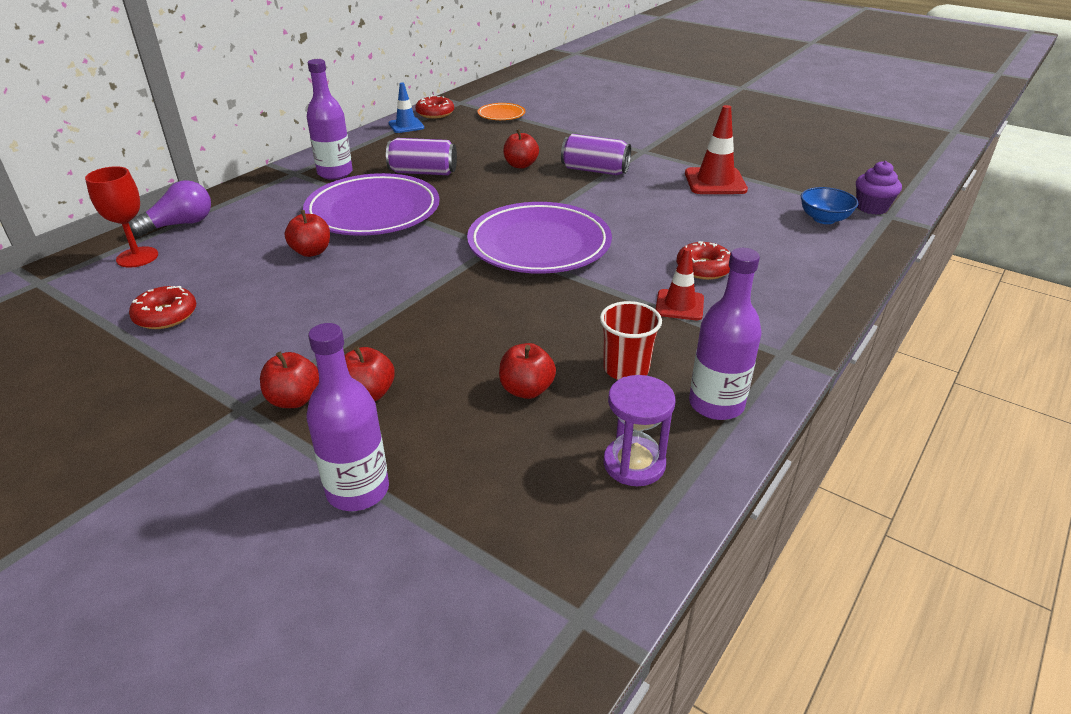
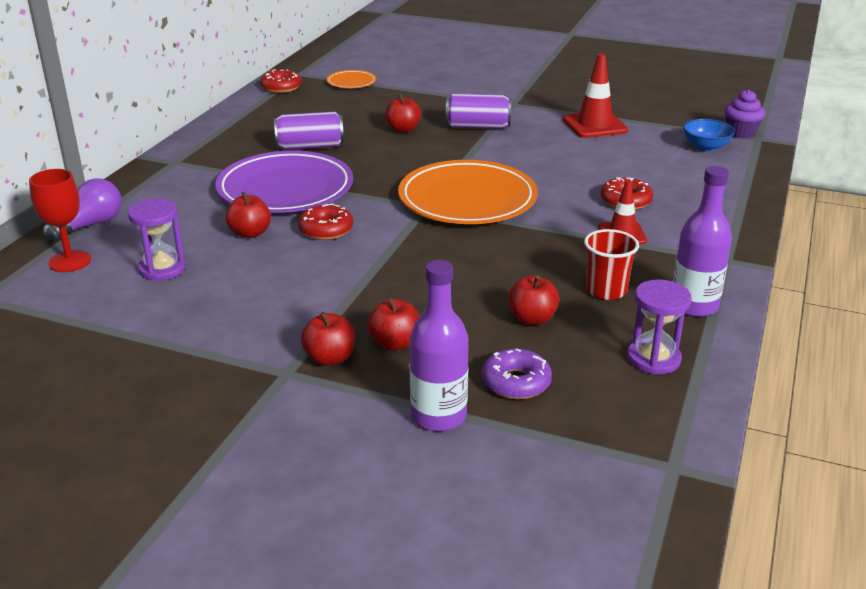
camera: 15 degrees left, 5 degrees down
(166, 315) = (146, 309): red donut -> red donut (326, 230)
(209, 276) = (162, 269): none -> purple hourglass
(335, 173) = (218, 157): purple bottle -> none
(406, 126) = (259, 103): blue traffic cone -> none
(464, 465) = (516, 382): none -> purple donut
(539, 245) = (467, 199): purple plate -> orange plate

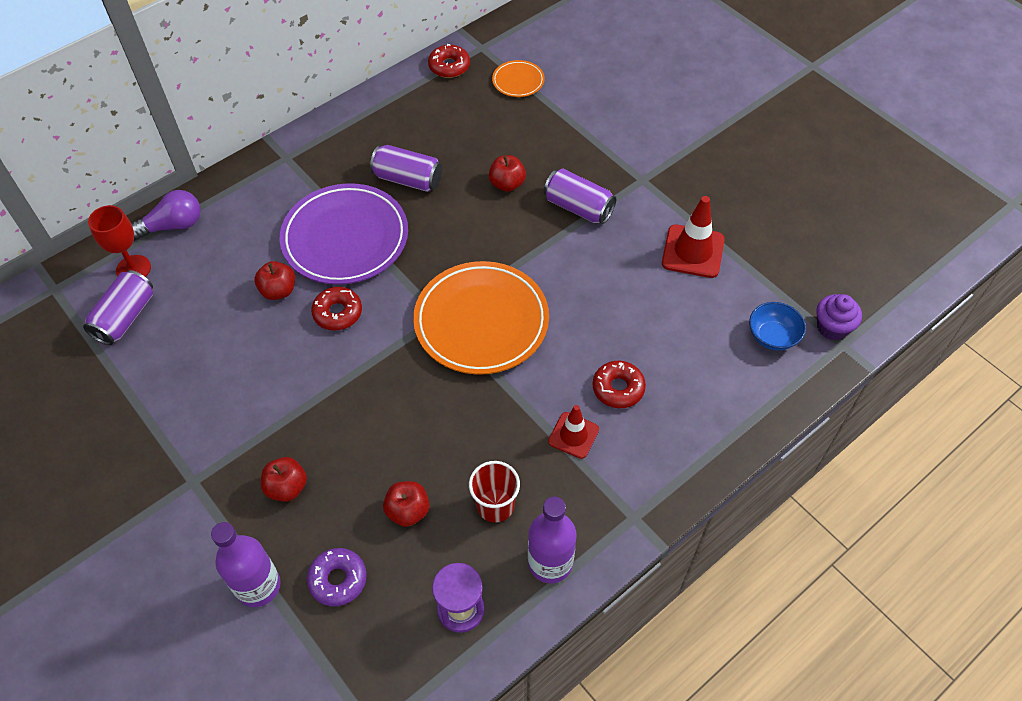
camera: 30 degrees right, 25 degrees up
(91, 293) = (125, 317): none -> purple can
(162, 269) = (189, 309): purple hourglass -> none
(330, 358) = (231, 481): red apple -> none

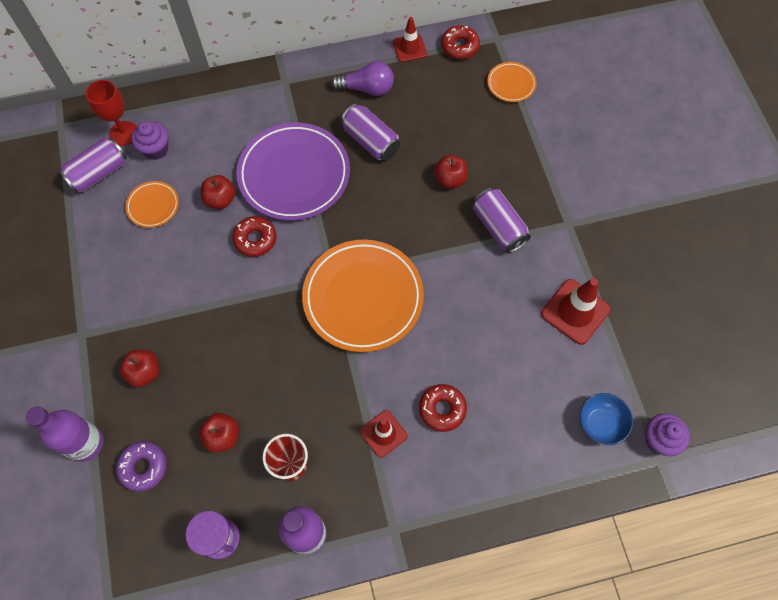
camera: 25 degrees right, 10 degrees up
(173, 225) = (170, 107): purple light bulb -> purple light bulb (367, 88)
(179, 270) = (156, 149): none -> purple cupcake
(206, 325) = (153, 206): none -> orange plate
(400, 84) = (409, 48): none -> red traffic cone

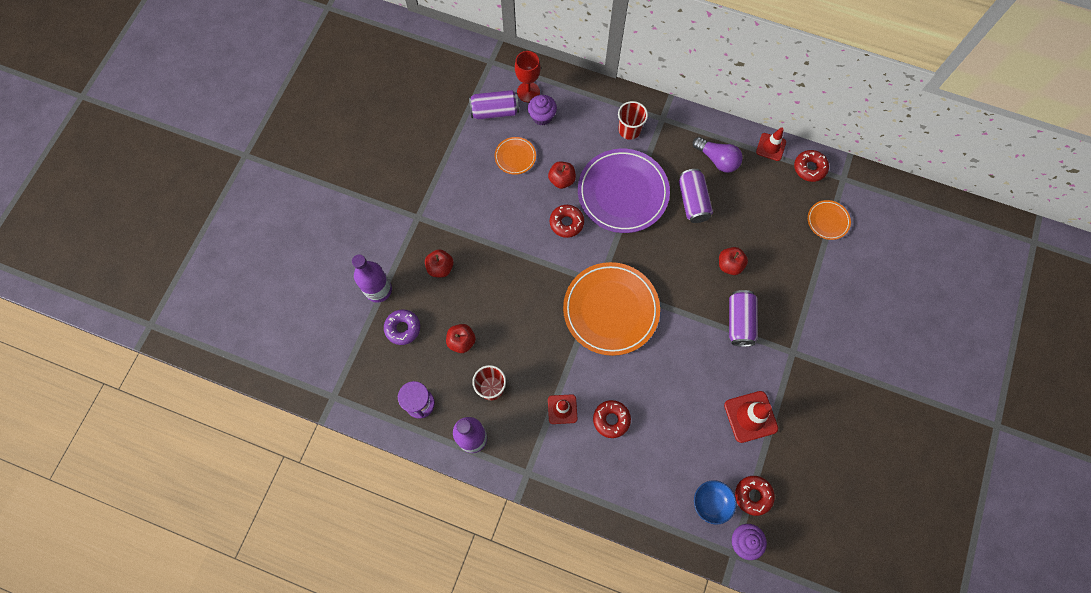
camera: 35 degrees right, 5 degrees up
(258, 110) = (629, 130): none -> red cup
(634, 387) = (753, 495): none -> red donut

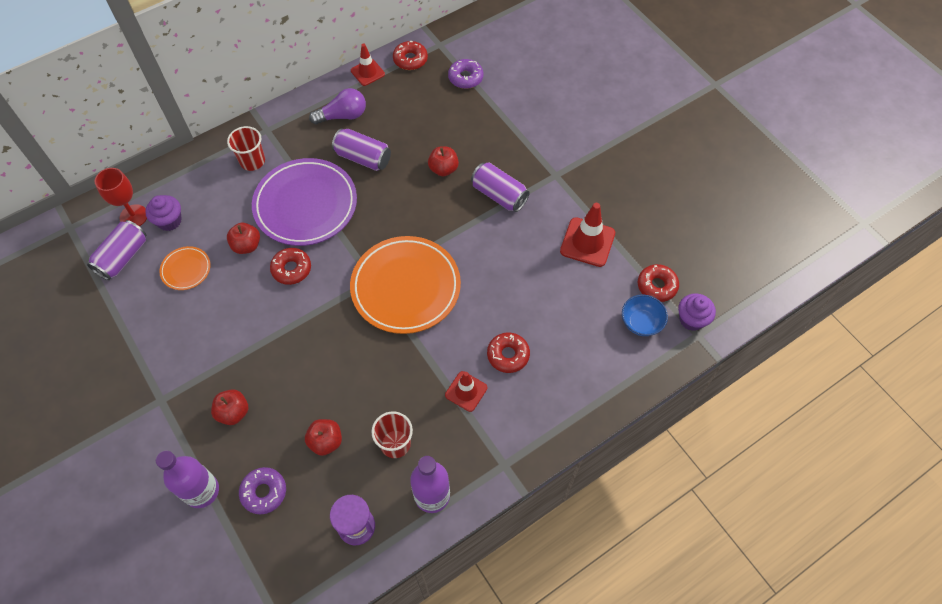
camera: 55 degrees left, 10 degrees down
(828, 221) = (465, 78): orange plate -> purple donut

